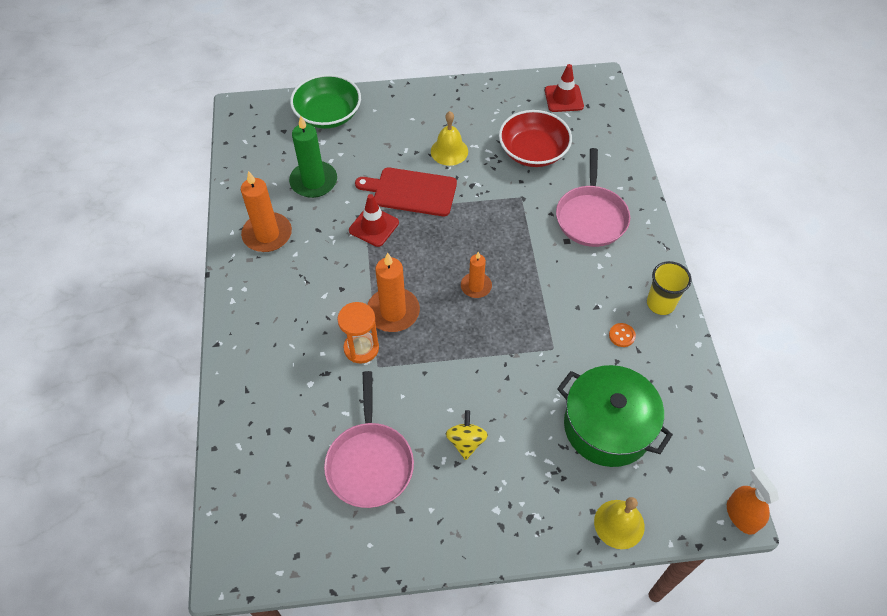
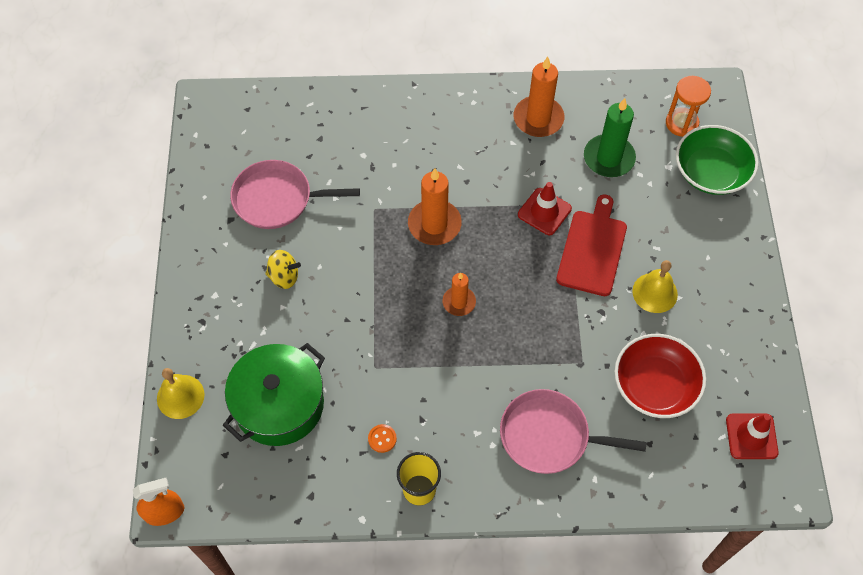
camera: 95 degrees right, 5 degrees up
(361, 348) = (395, 196): orange hourglass -> orange hourglass (681, 123)

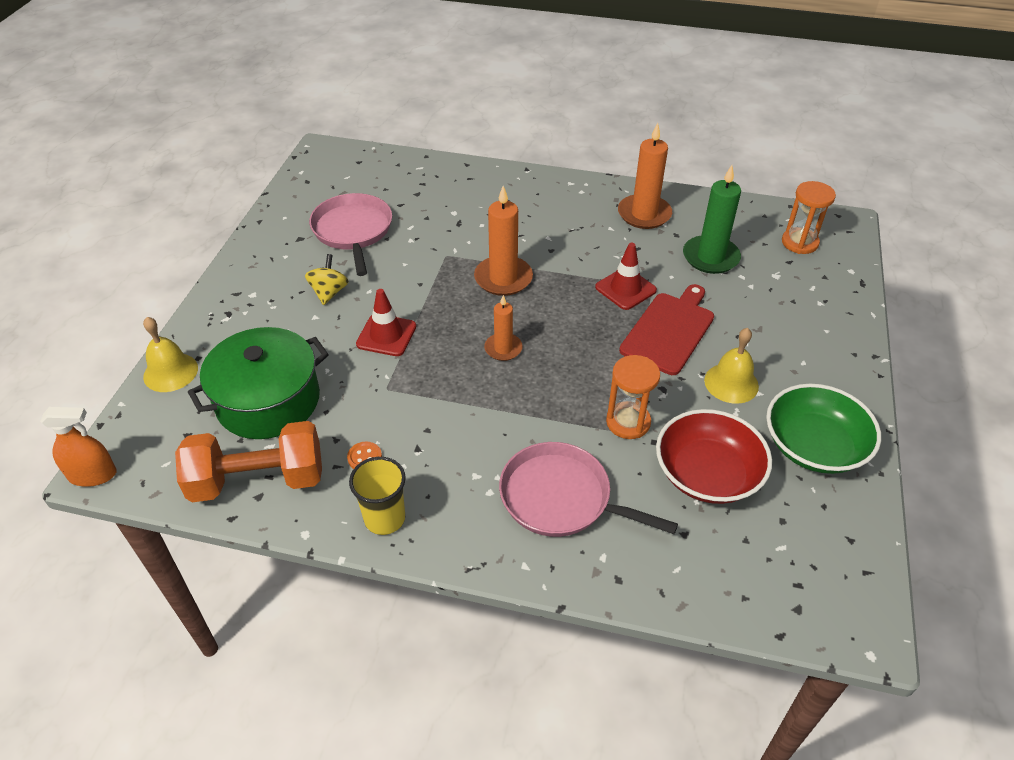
camera: 15 degrees right, 15 degrees down
(277, 199) = (353, 231): pink pan -> pink pan turned 60 degrees clockwise
(284, 277) = (329, 292): yellow spinning top -> yellow spinning top turned 105 degrees counterclockwise
(304, 482) = (258, 480): none -> orange dumbbell
(582, 352) = (628, 422): none -> orange hourglass
(711, 172) = (824, 288): green bowl -> green bowl (814, 446)
(751, 436) = (820, 555): red traffic cone -> red traffic cone (386, 335)

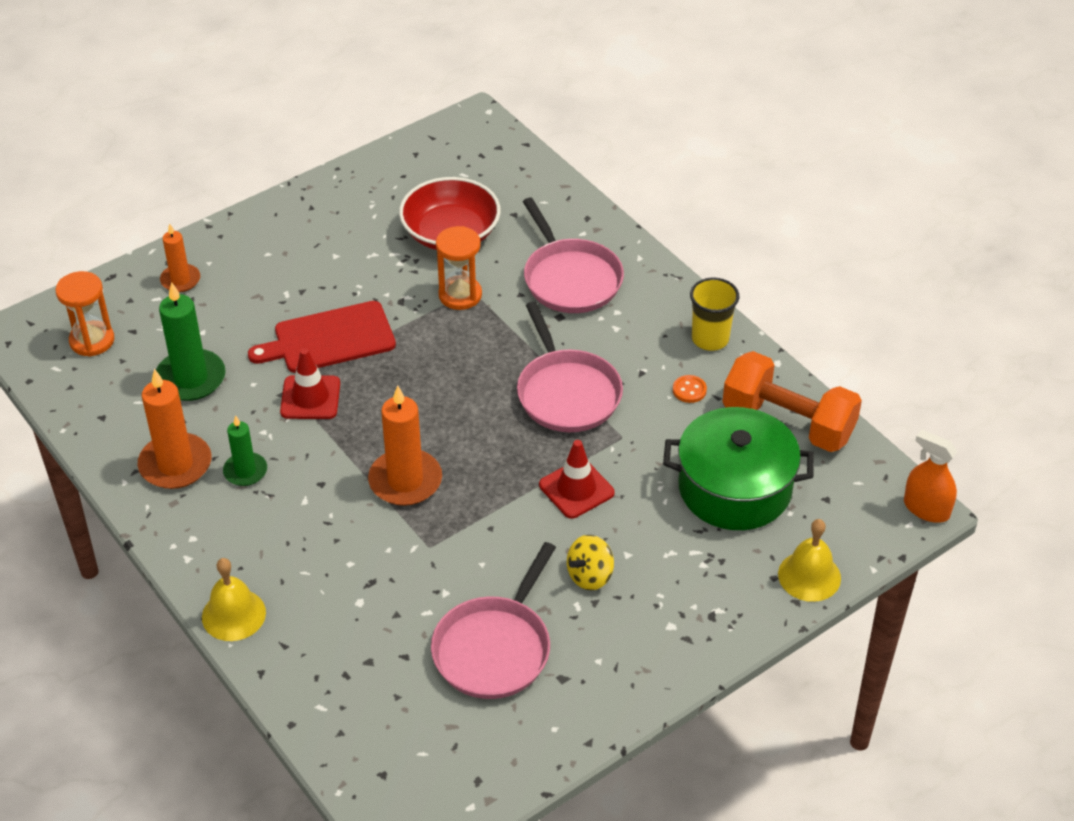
camera: 140 degrees left, 0 degrees up
(459, 395) = (567, 393): none -> pink pan
(503, 349) = (486, 410): orange candle -> orange candle (180, 280)
(602, 232) = (245, 471): none -> green candle
(731, 383) = (344, 273): yellow bell -> yellow bell (233, 614)
(814, 446) = (353, 205): green bowl -> none

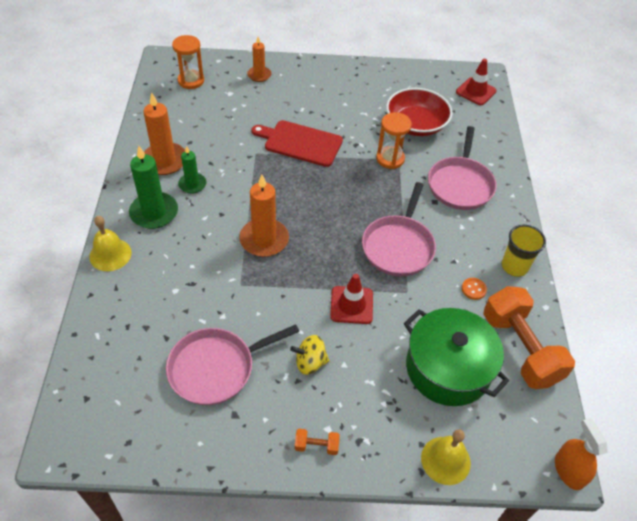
camera: 35 degrees right, 5 degrees up
(191, 378) = (215, 124): green candle -> green candle (154, 212)
(310, 398) = (261, 167): red traffic cone -> red traffic cone (475, 91)
(675, 649) = (316, 446): none -> orange dumbbell

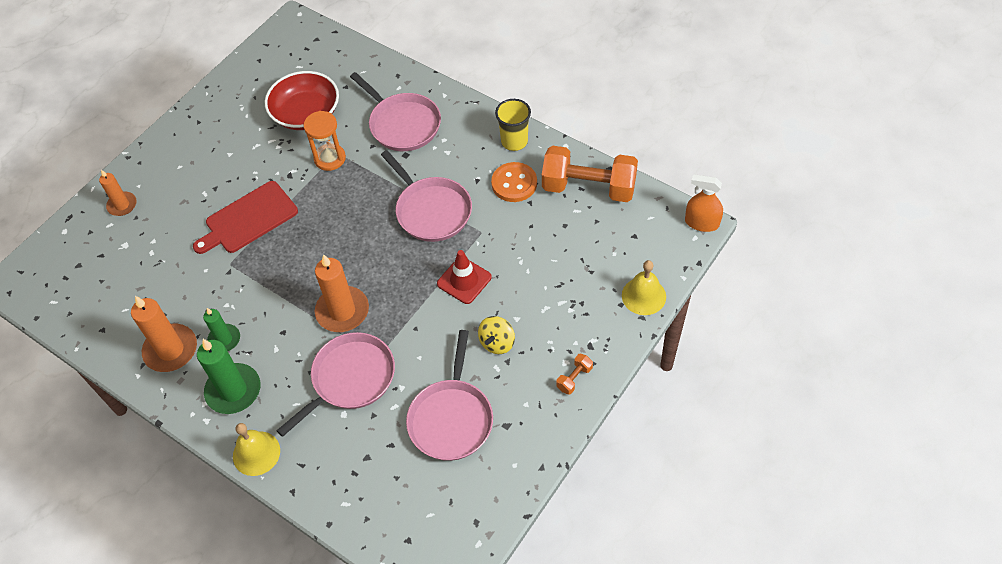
camera: 50 degrees left, 5 degrees up
(191, 81) = (73, 272): orange hourglass -> none
(208, 277) = (350, 378): none -> pink pan
(448, 368) = (571, 247): green pot -> none
(473, 289) = (514, 183): orange button -> orange button, size x1.89
(475, 91) = (306, 43): red traffic cone -> none

